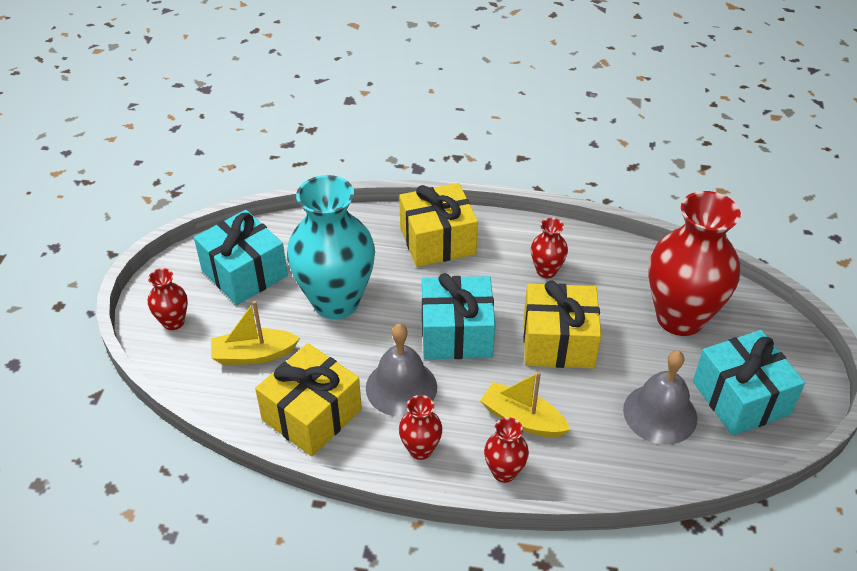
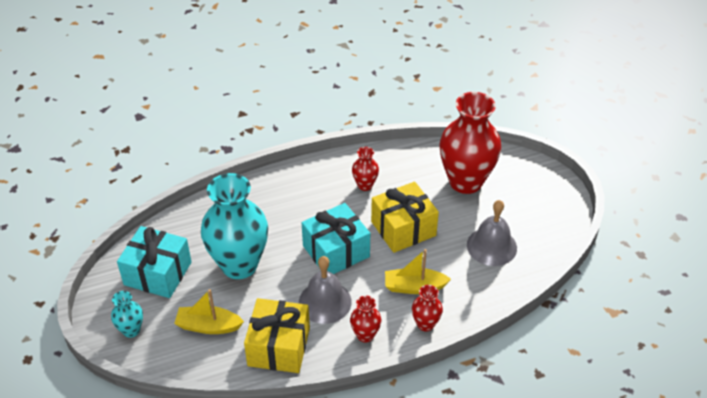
camera: 30 degrees left, 0 degrees up
(173, 322) = (131, 330): red vase -> turquoise vase
(254, 354) = (208, 326): yellow boat -> yellow boat turned 45 degrees clockwise
(437, 241) = (279, 194): yellow gift -> none
(740, 398) = (530, 216): turquoise gift -> none

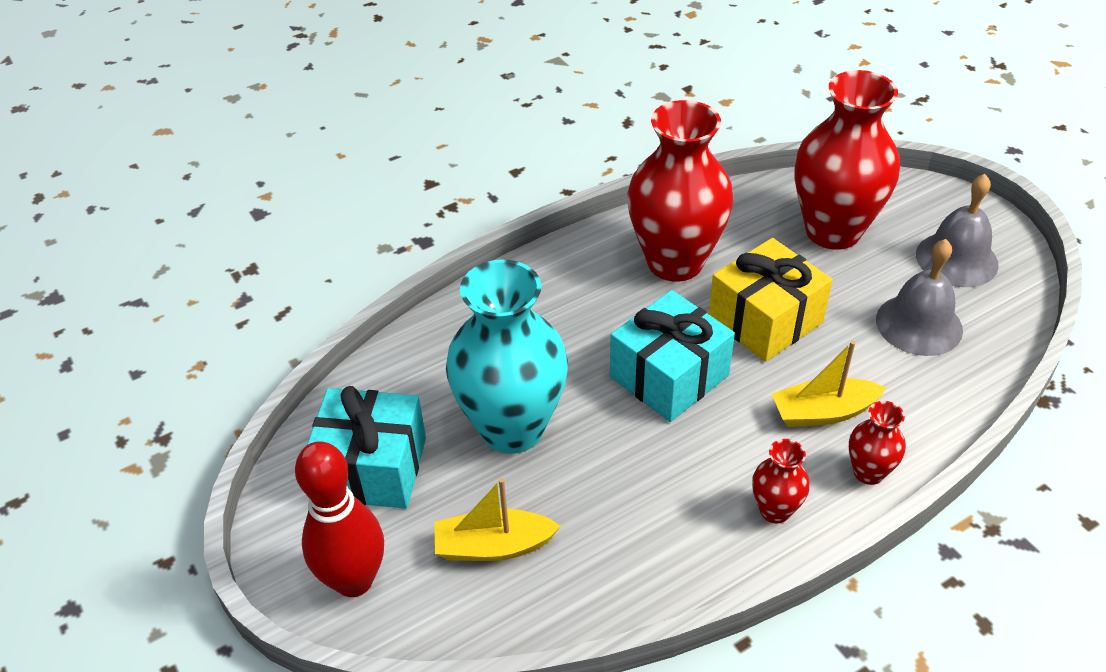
camera: 10 degrees left, 0 degrees up
(131, 330) = (354, 580): turquoise vase -> red bowling pin
(279, 347) = (633, 560): yellow gift -> none
(325, 302) = (683, 465): grey bell -> grey bell (956, 259)
(365, 185) = (675, 262): red vase -> red vase, size x2.23

